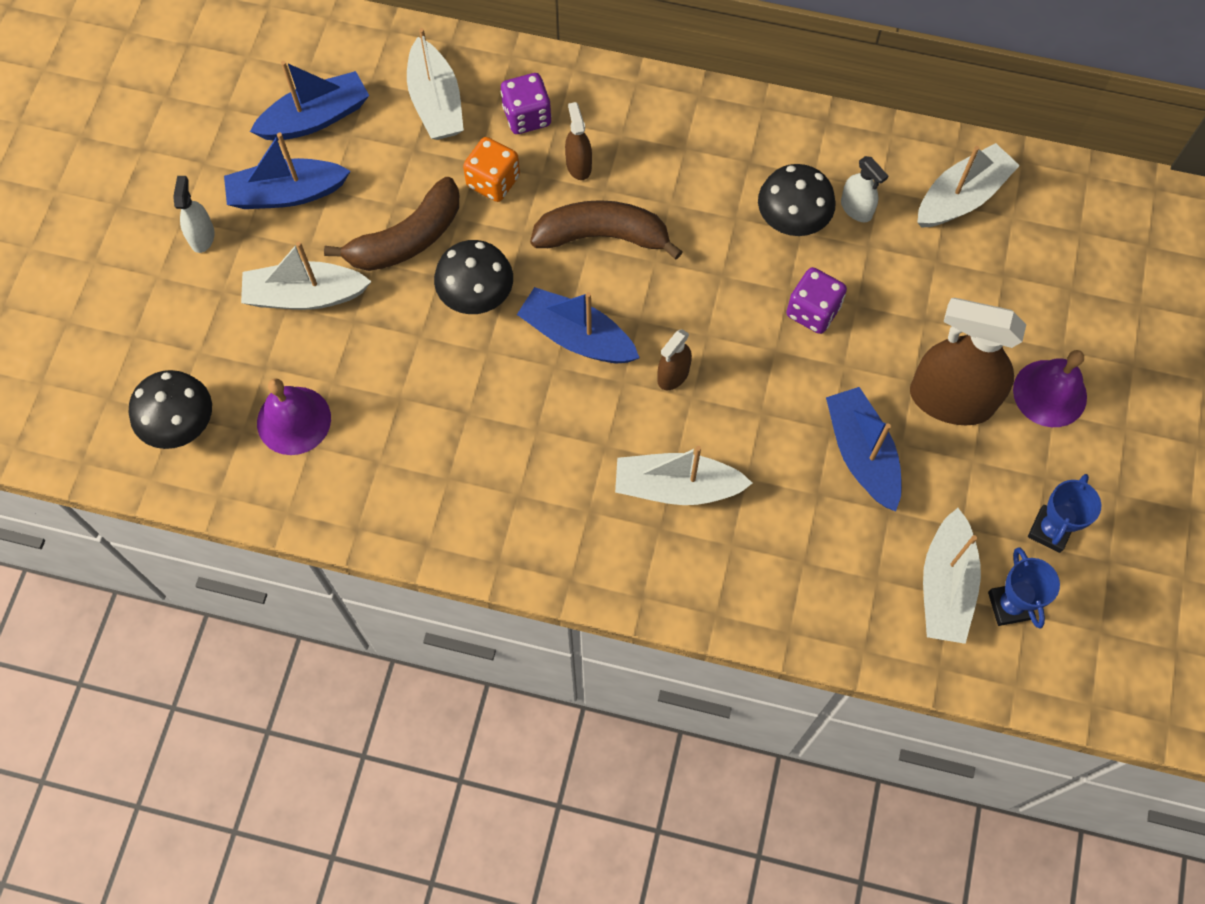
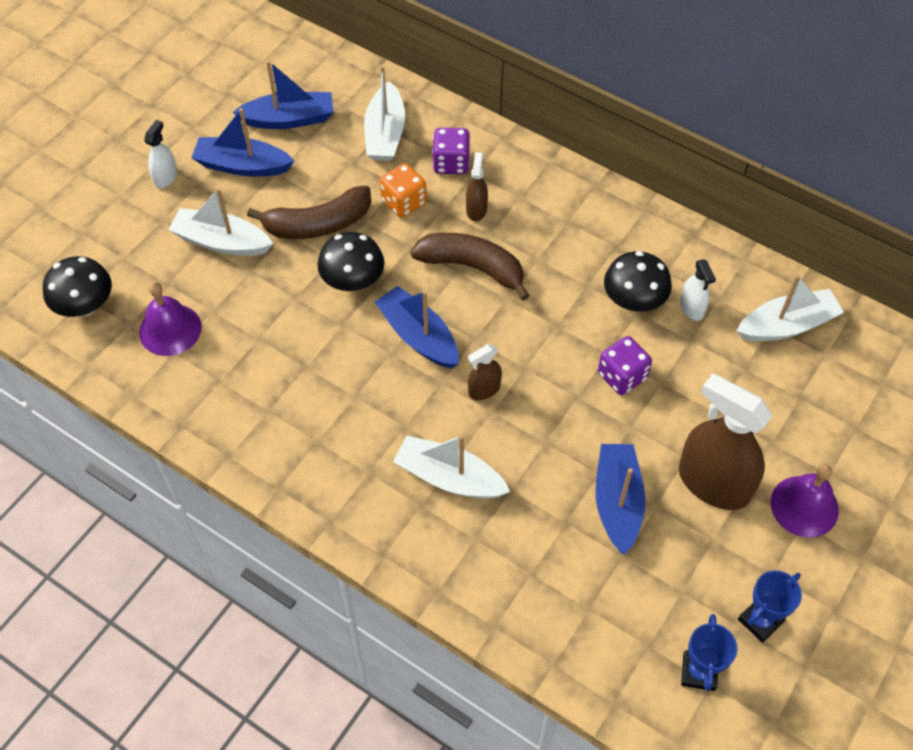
camera: 20 degrees right, 10 degrees down
(945, 586) = (647, 635): white boat -> none

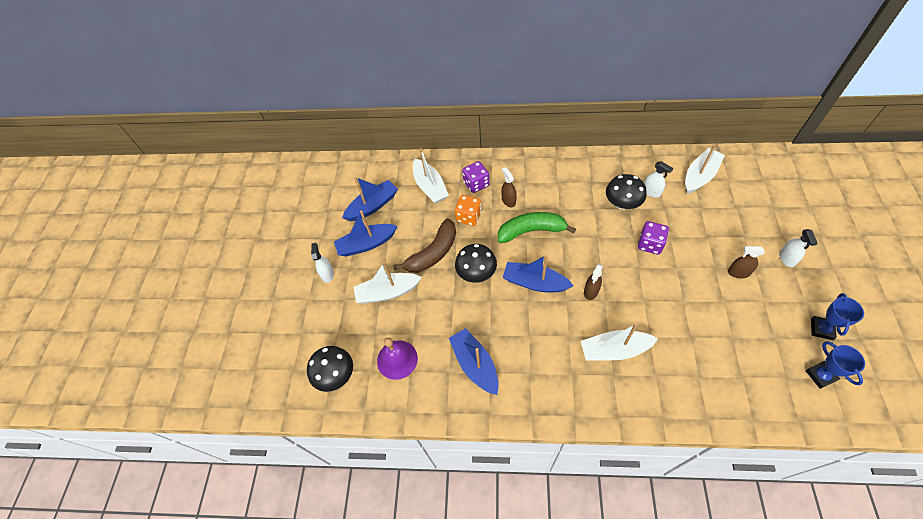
camera: 25 degrees left, 0 degrees up
(472, 267) = (531, 231): brown banana -> green banana
(617, 502) = (705, 310): blue boat -> blue boat (475, 364)
(713, 483) = (738, 272): brown spray bottle -> brown spray bottle, size x0.47
(804, 506) = (786, 258): purple bell -> white spray bottle

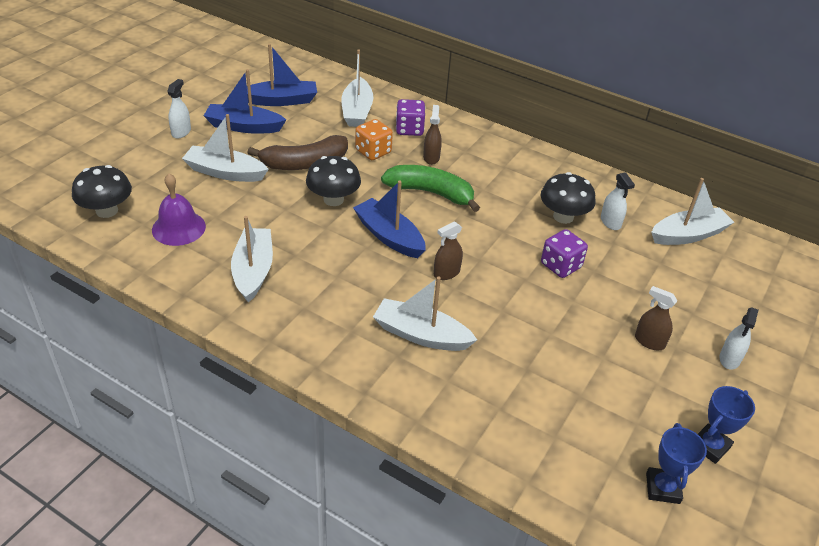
camera: 20 degrees right, 15 degrees down
(475, 364) = (253, 271): blue boat -> white boat

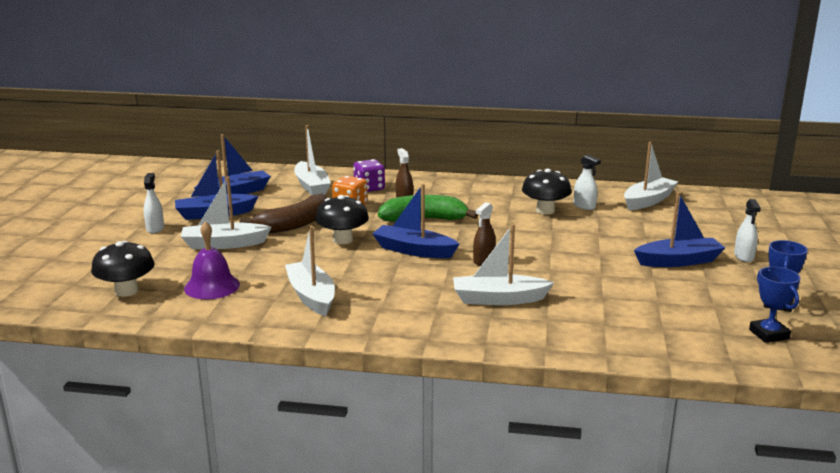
camera: 20 degrees left, 20 degrees down
(560, 266) = (570, 237): purple dice -> none
(649, 341) = (678, 261): brown spray bottle -> blue boat

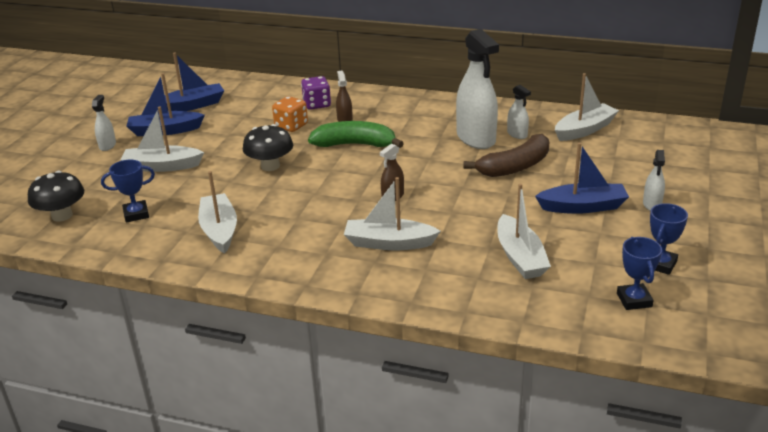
camera: 10 degrees right, 10 degrees up
(212, 286) = (136, 214): purple bell -> blue trophy
(294, 224) = (233, 146): brown banana -> brown banana (515, 167)
(312, 186) = (264, 100): white boat -> white boat (520, 257)
(414, 250) = (331, 182): blue boat -> none
(545, 210) = (476, 138): black mushroom -> white spray bottle

